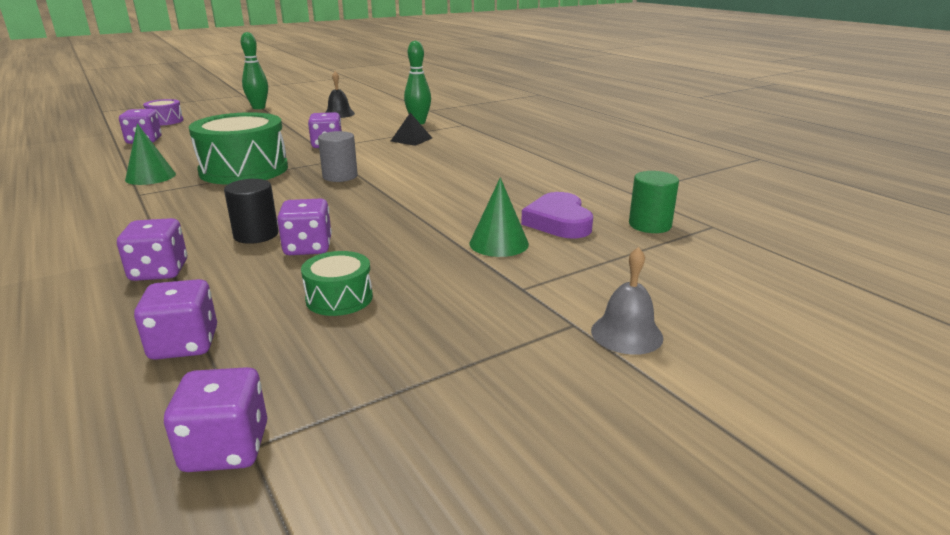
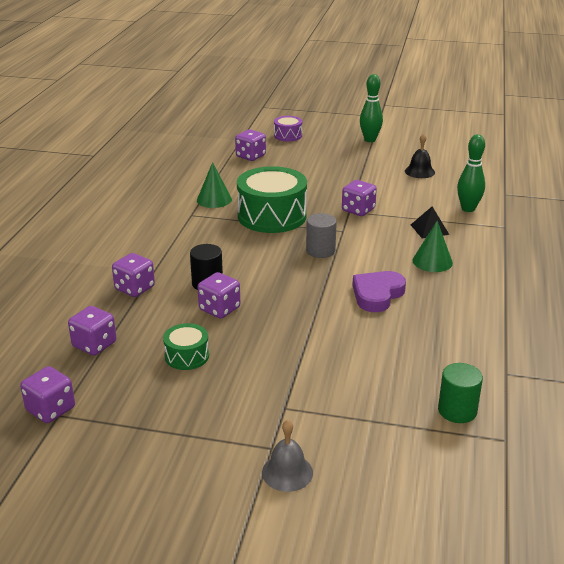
camera: 45 degrees right, 5 degrees up
(499, 243) = (326, 366): green cone -> green cone (432, 261)
(558, 222) = (396, 371): purple heart -> purple heart (377, 295)

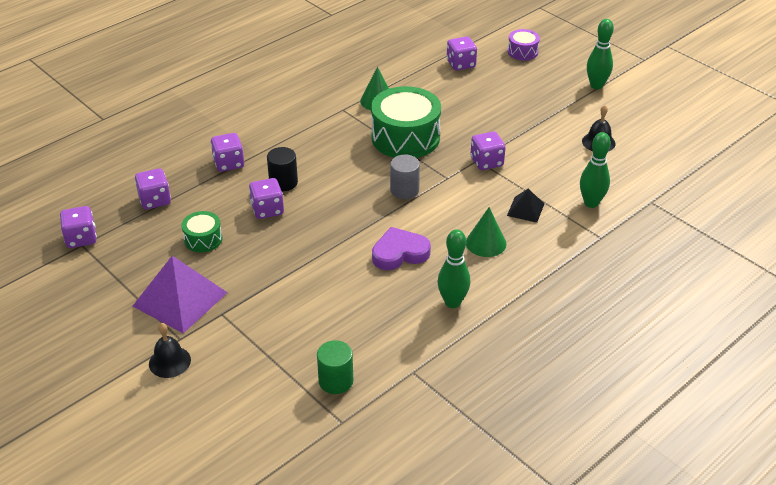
camera: 35 degrees right, 10 degrees up
(228, 414) = (180, 299): none -> purple pyramid
(287, 472) = (169, 361): grey bell -> black bell
(465, 311) = (452, 302): none -> green bowling pin

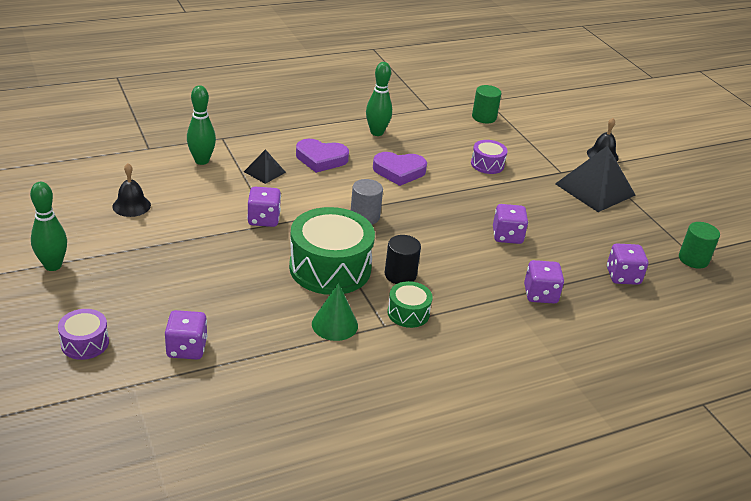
camera: 165 degrees left, 5 degrees down
(81, 238) = (693, 259): purple dice -> green cylinder
(180, 299) = (595, 189): purple pyramid -> black pyramid
(203, 239) = (573, 227): green drum -> green drum (408, 313)
(283, 182) = (484, 257): black cylinder -> black cylinder (400, 275)
(309, 296) = (487, 164): none -> purple drum
(486, 243) = (321, 159): green cone -> purple heart

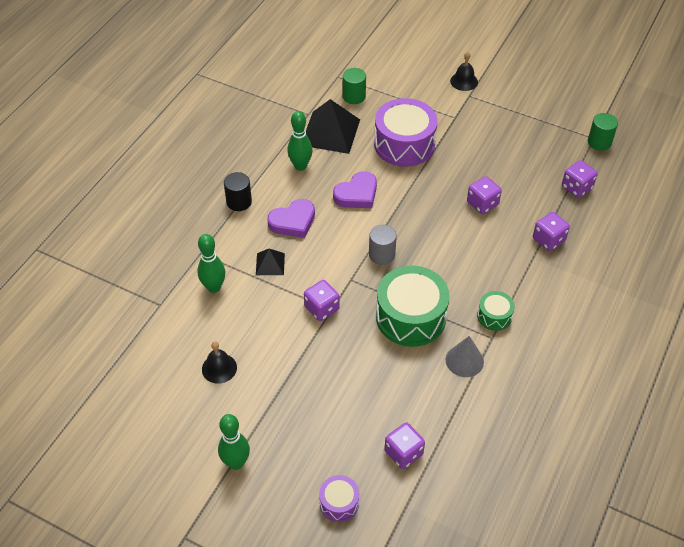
camera: 35 degrees left, 15 degrees up
(334, 324) = (464, 360): green cone -> grey cone
(400, 275) = (457, 288): black cylinder -> black cylinder (239, 202)
(487, 164) = (404, 144): purple drum -> purple drum, size x2.02
(595, 189) = (490, 119): black pyramid -> black pyramid (330, 132)

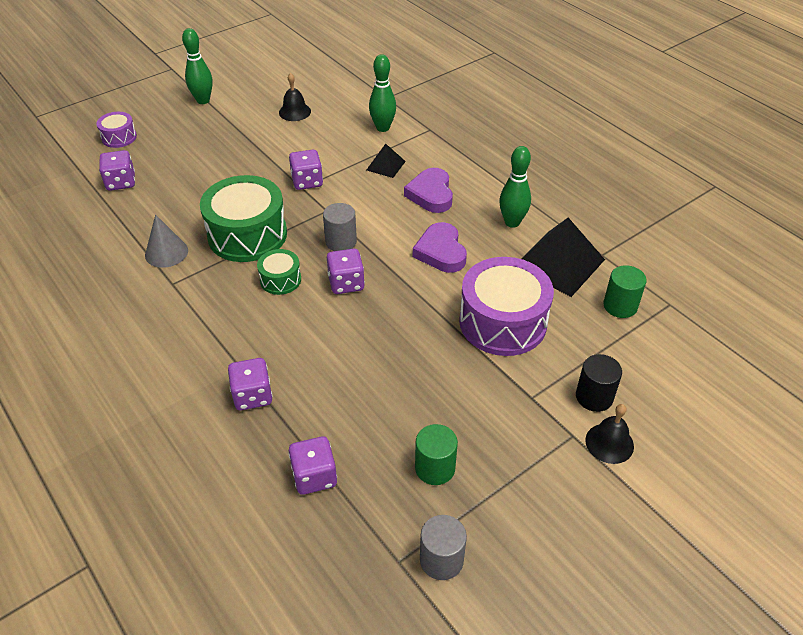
camera: 115 degrees right, 5 degrees down
(239, 202) = (482, 167): black cylinder -> black cylinder (594, 397)
(482, 204) = (355, 356): purple dice -> purple dice (346, 283)
(494, 316) = (194, 296): green drum -> green drum (280, 279)
(580, 123) = (441, 560): none -> grey cylinder
(599, 142) = (385, 563): green cylinder -> green cylinder (435, 468)

